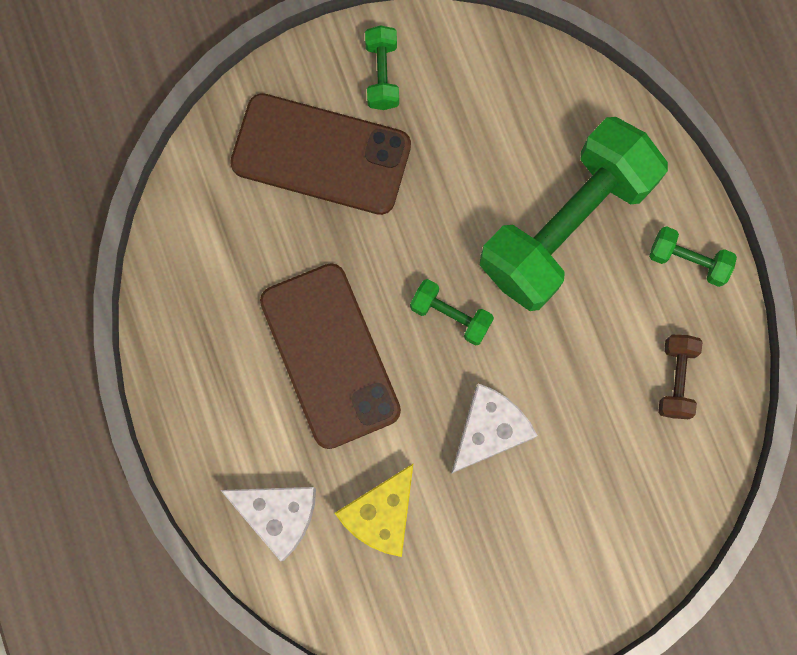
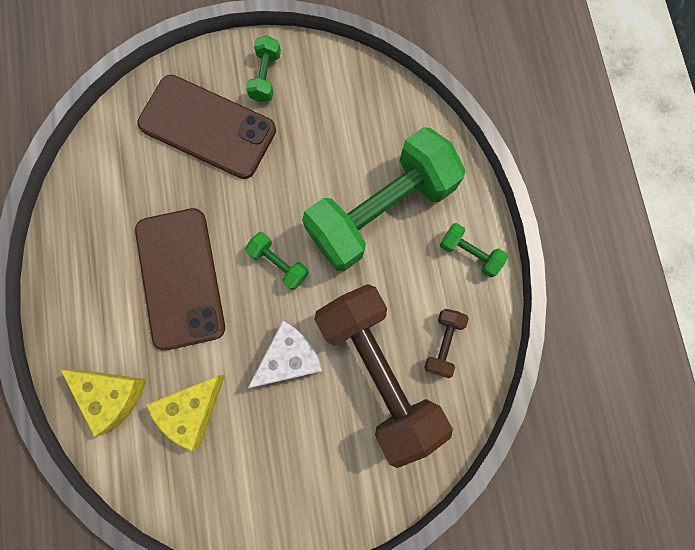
camera: 10 degrees right, 0 degrees up
(278, 514) = (113, 394): white cheese -> yellow cheese
(602, 428) = (378, 371): none -> brown dumbbell

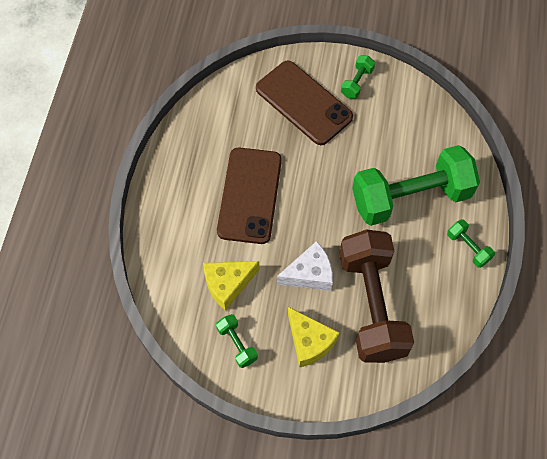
camera: 20 degrees right, 15 degrees down
(113, 394) = (175, 256): yellow cheese -> yellow cheese (309, 341)
(279, 263) = (323, 208): green dumbbell -> green dumbbell (237, 344)
(443, 343) = (427, 302): brown dumbbell -> none

